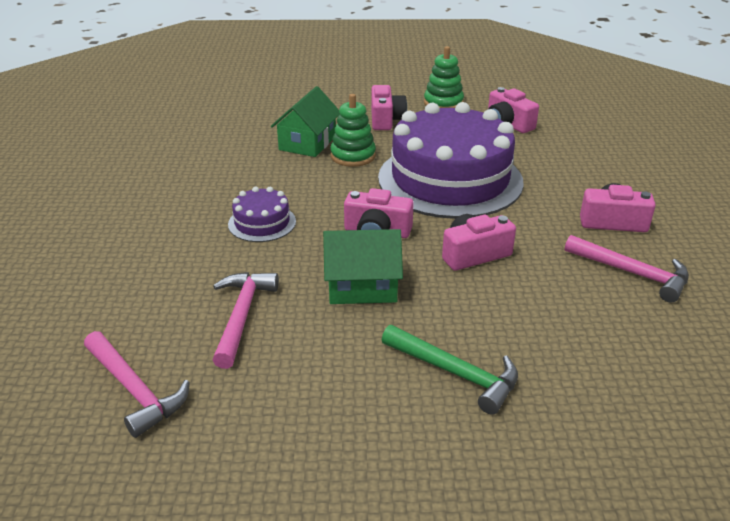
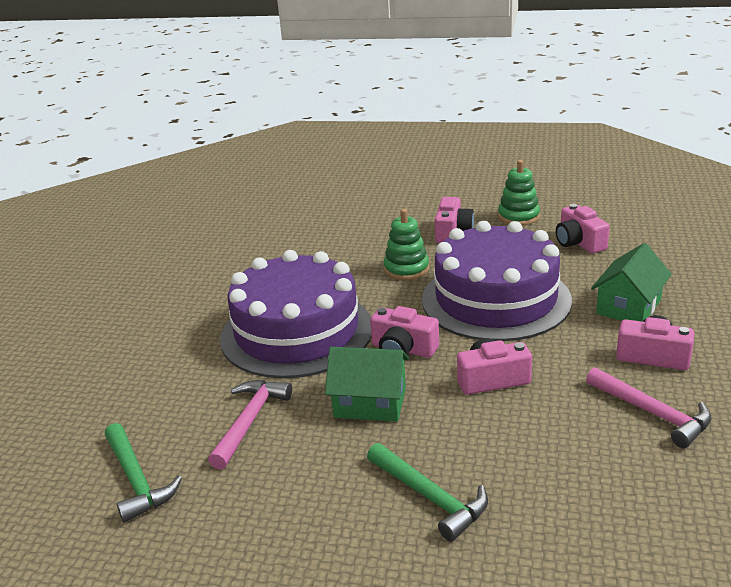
camera: 15 degrees right, 5 degrees down
(134, 390) = (136, 480): pink hammer -> green hammer
(262, 223) = (297, 332): purple cake -> purple cake, size x2.34
(307, 143) = (366, 253): green house -> green house (628, 306)

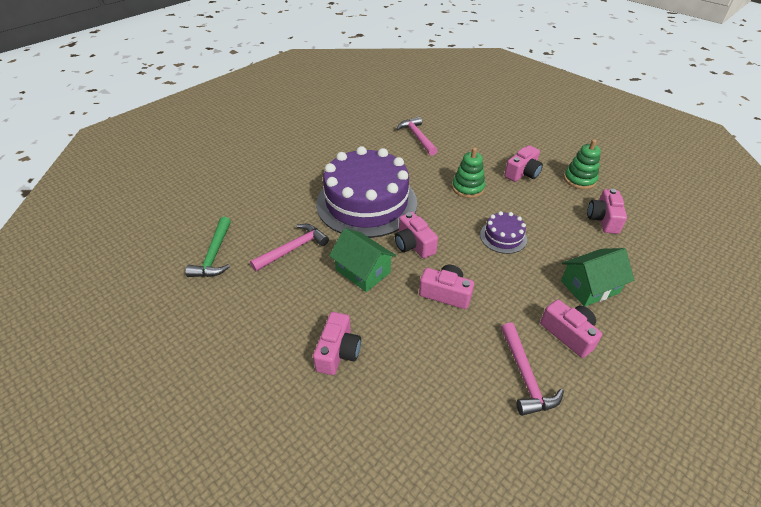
camera: 30 degrees right, 15 degrees up
(289, 241) = (417, 137): none -> pink hammer
(430, 497) = (338, 352): green hammer -> pink camera
(496, 299) = (503, 237): purple cake -> purple cake, size x0.43

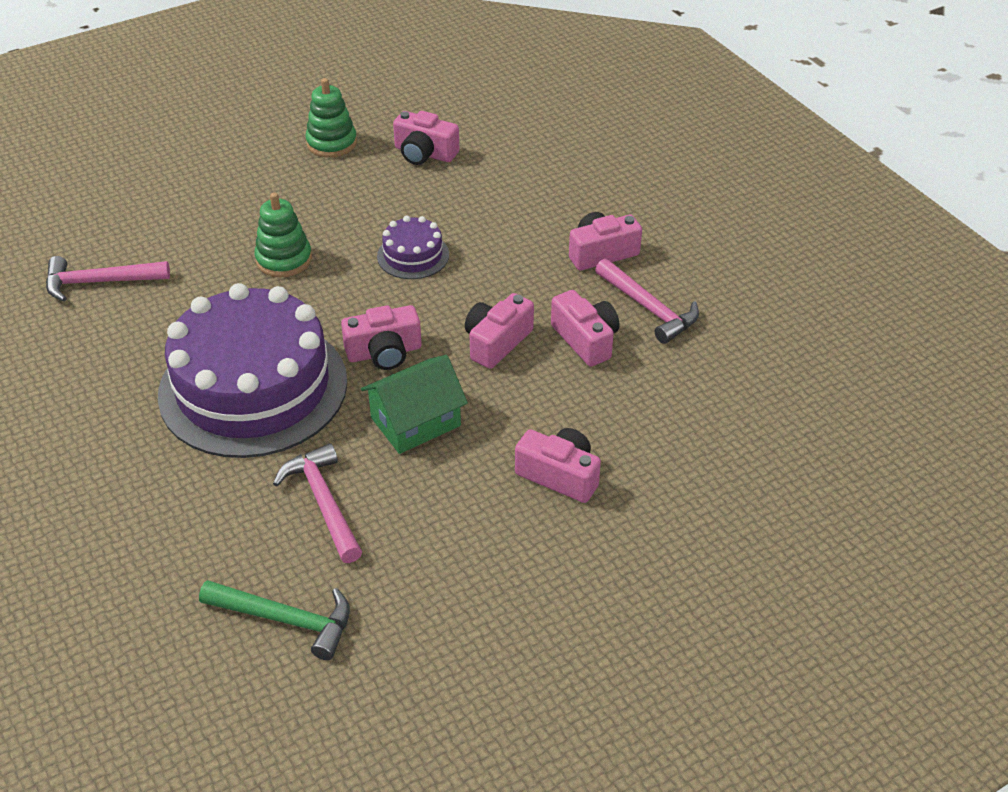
camera: 75 degrees left, 0 degrees up
(522, 173) = (282, 192): pink camera -> pink camera (586, 340)
(525, 376) = (648, 308): pink hammer -> pink hammer turned 45 degrees clockwise
(589, 287) = (536, 210): green house -> none

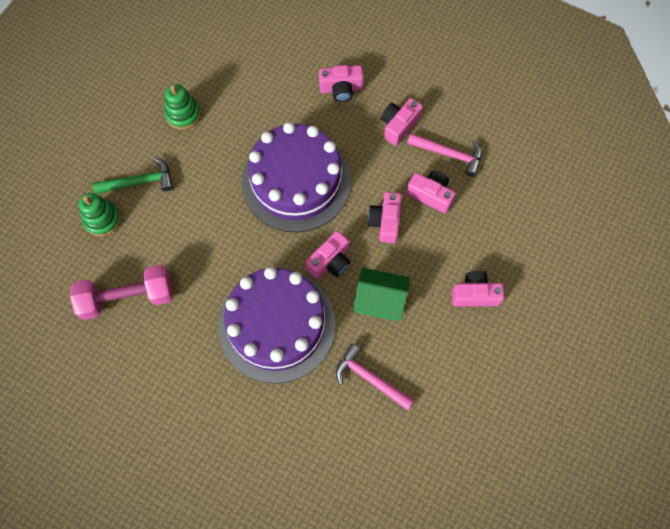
camera: 30 degrees left, 25 degrees up
(100, 282) = (127, 298): pink hammer -> pink dumbbell
(284, 259) = (224, 223): green stacking toy -> green stacking toy (102, 219)
(285, 620) = (402, 458): green hammer -> green hammer (139, 182)
(413, 255) = (296, 181): purple cake -> purple cake, size x2.34
(415, 422) = (380, 300): green house -> green house turned 75 degrees clockwise
(424, 153) = (246, 95): pink camera -> pink camera (341, 88)

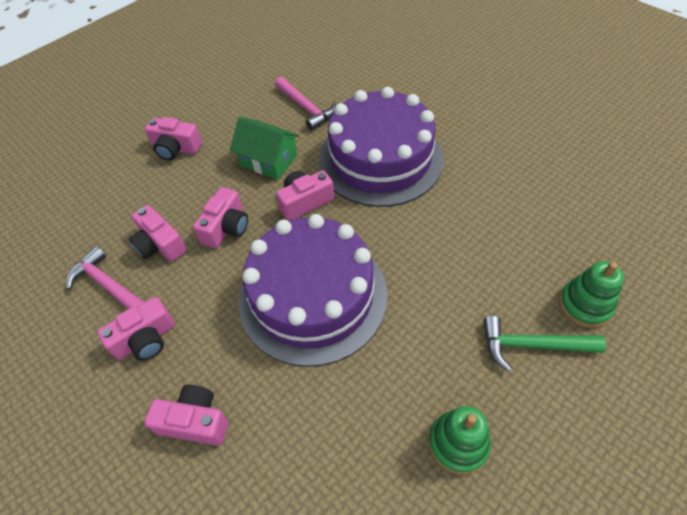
camera: 160 degrees left, 15 degrees down
(127, 298) = (545, 211): pink dumbbell -> none

